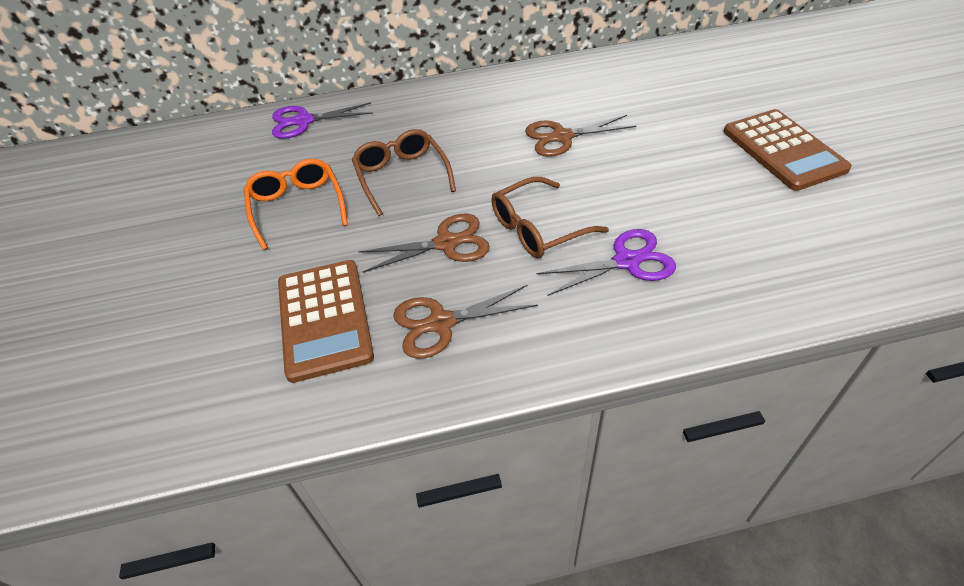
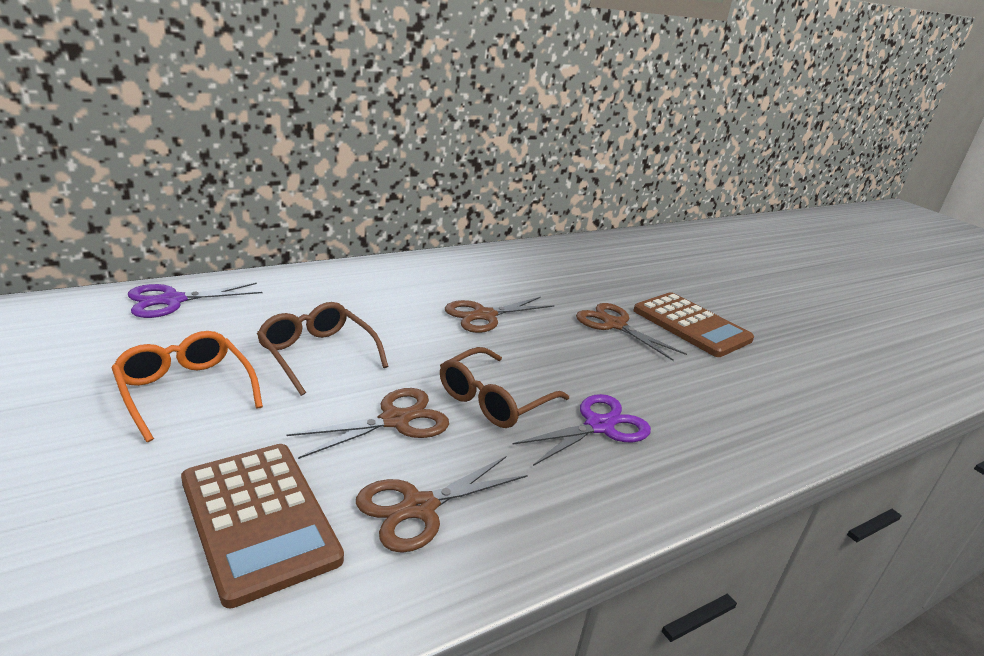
camera: 25 degrees left, 20 degrees down
(693, 149) = (614, 325): none -> brown scissors

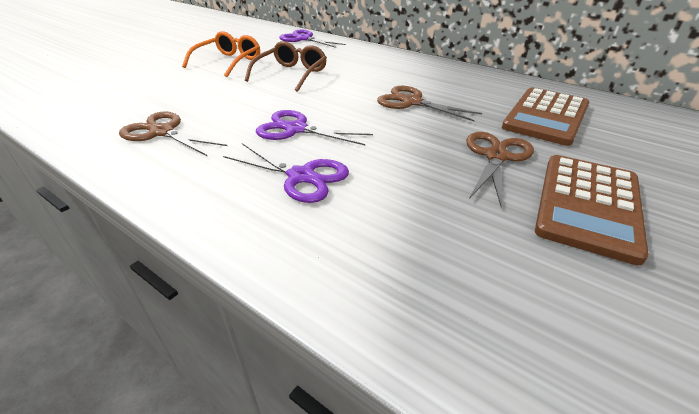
camera: 70 degrees right, 10 degrees up
(259, 519) = (139, 100): brown calculator -> brown calculator (546, 116)
(395, 420) = (243, 107): brown scissors -> none
(494, 400) = (296, 129): brown glasses -> purple scissors

